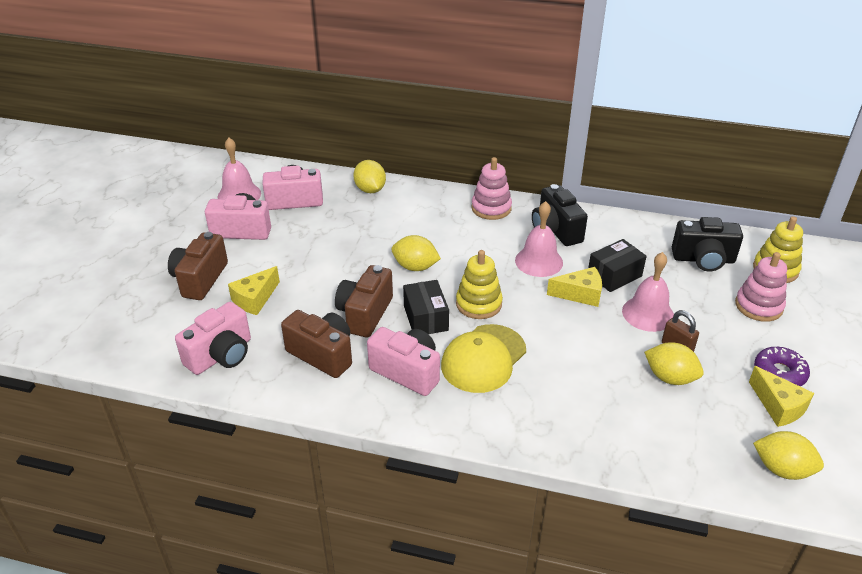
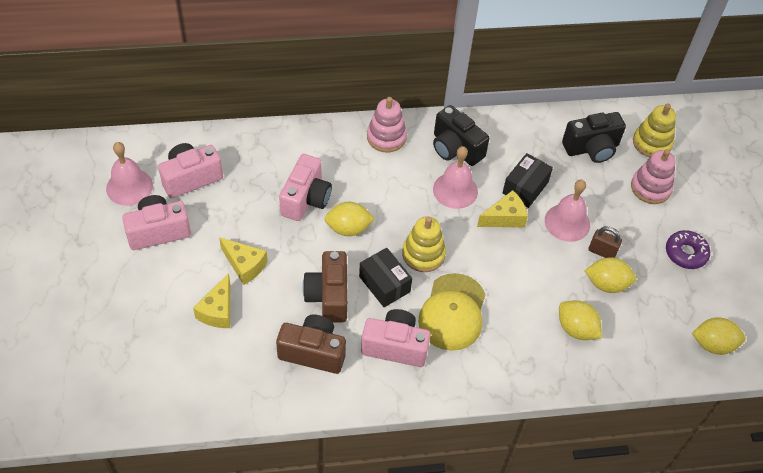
camera: 25 degrees left, 15 degrees up
(200, 279) = (151, 303): brown camera -> none
(221, 355) = (221, 382): pink camera -> pink camera (306, 199)
(370, 190) = (260, 144): yellow lemon -> yellow lemon (576, 329)
(778, 406) = (694, 286): yellow cheese -> yellow cheese (244, 265)

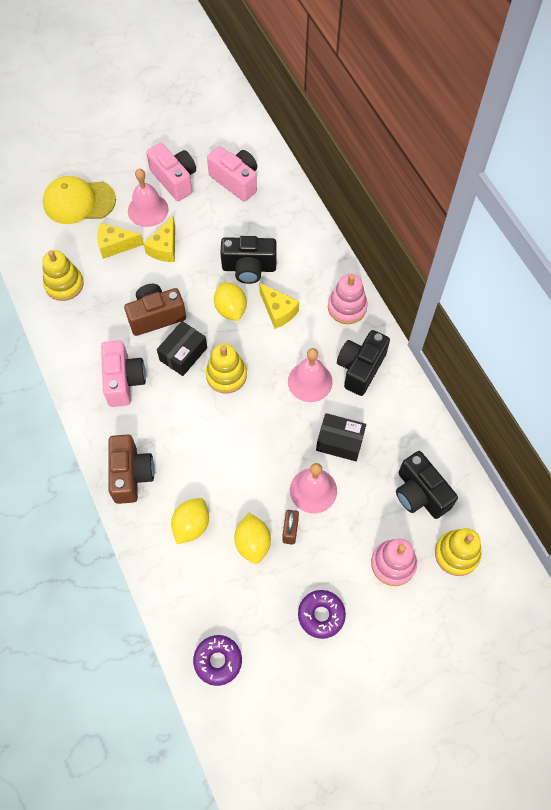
camera: 75 degrees right, 10 degrees up
(129, 187) = (210, 145): pink bell -> pink bell (148, 210)
(246, 375) = (64, 284): none -> yellow stacking toy
(306, 199) = (249, 268): pink camera -> black camera
(313, 352) = (99, 322): brown camera -> brown camera (131, 474)
(452, 312) = (173, 415): yellow cap -> yellow cap (79, 202)
(505, 218) = (295, 432): yellow cheese -> yellow cheese (278, 311)
(713, 344) = (218, 661): yellow lemon -> purple donut

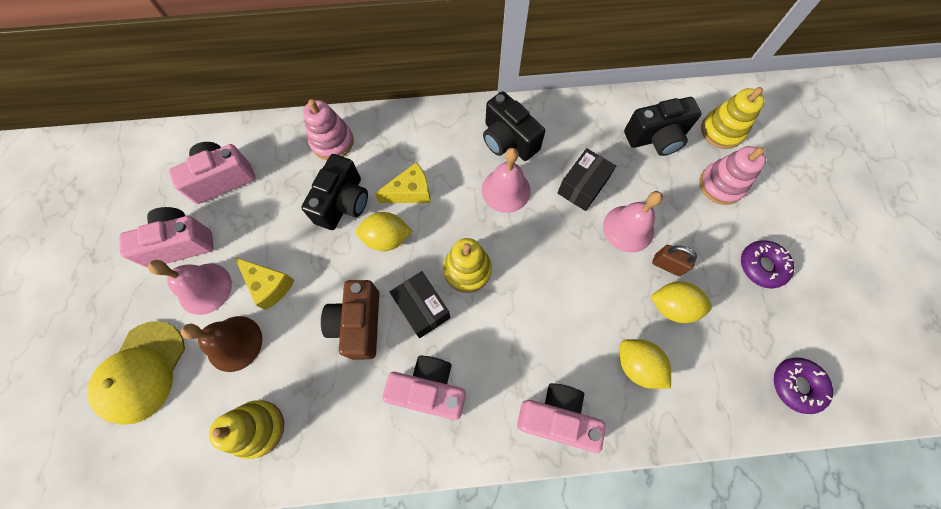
camera: 70 degrees left, 5 degrees up
(115, 245) = (234, 343): yellow cheese -> brown bell
(131, 474) = (556, 417): brown camera -> pink camera
(347, 307) = (434, 128): pink stacking toy -> pink stacking toy (332, 142)

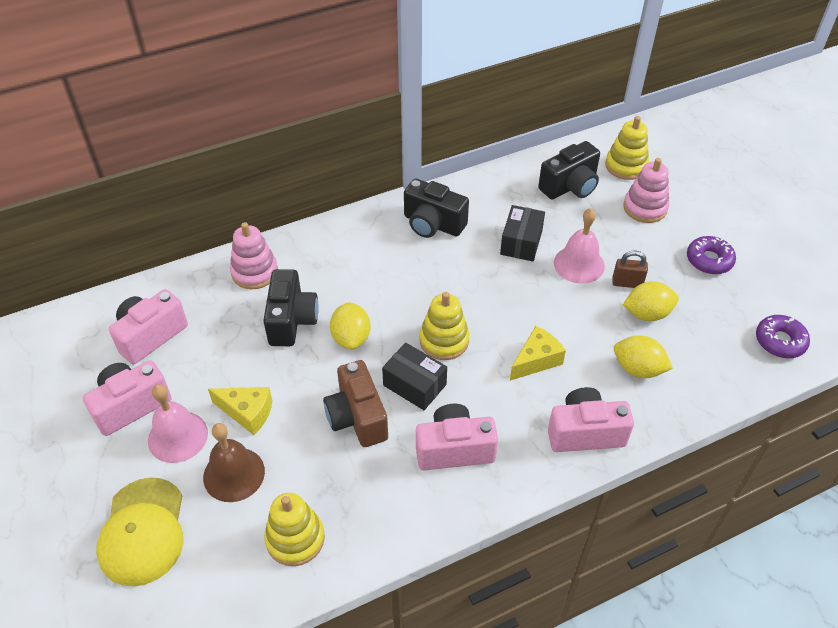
camera: 20 degrees left, 20 degrees down
(387, 238) = (351, 338): yellow lemon -> yellow lemon turned 75 degrees counterclockwise
(410, 192) = (356, 292): yellow cheese -> yellow cheese (536, 360)
(506, 190) = (450, 265): pink bell -> none

